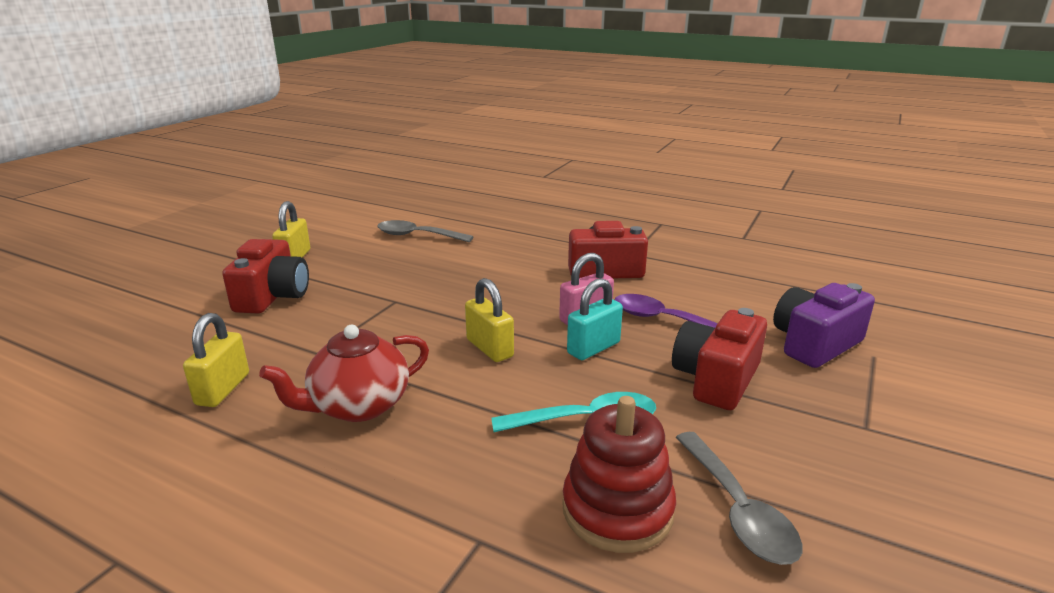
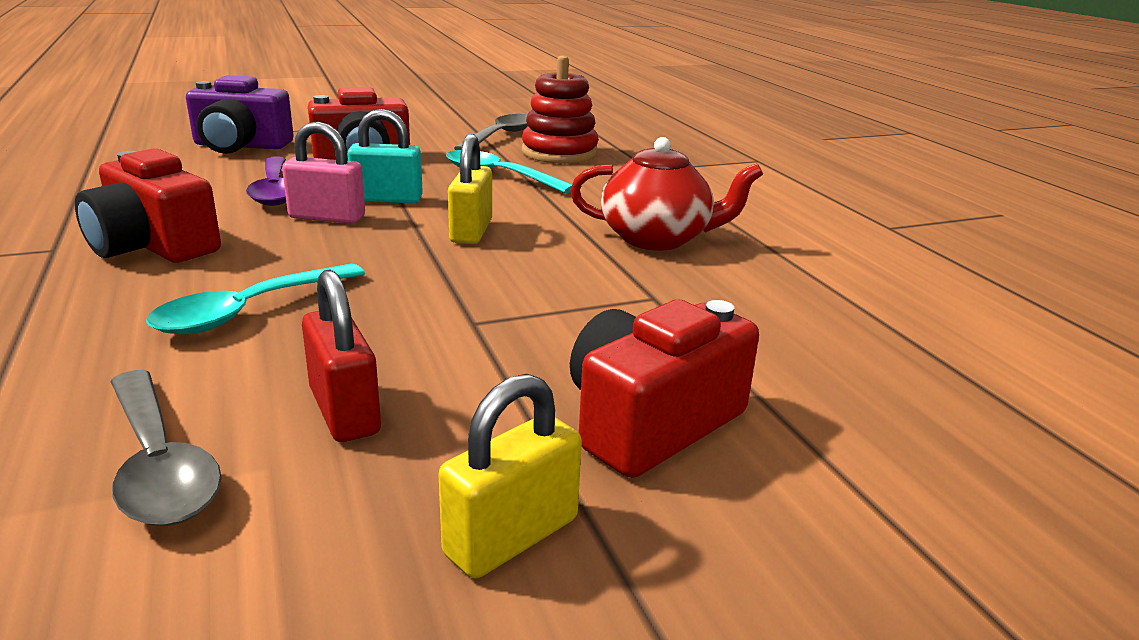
camera: 140 degrees left, 0 degrees up
(223, 389) = (790, 300): yellow padlock -> none
(390, 260) = (344, 411): none -> red padlock
(493, 268) = (249, 311): none -> turquoise spoon

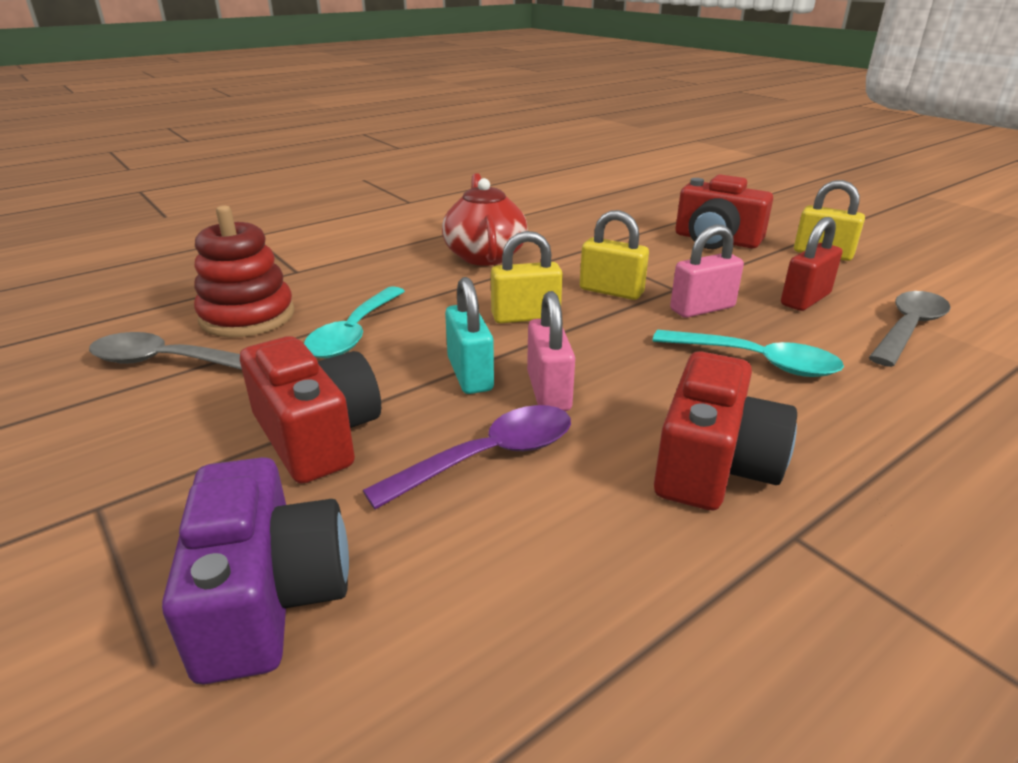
camera: 105 degrees left, 5 degrees up
(399, 321) = (702, 309): none -> pink padlock
(497, 282) = (611, 291): none -> yellow padlock

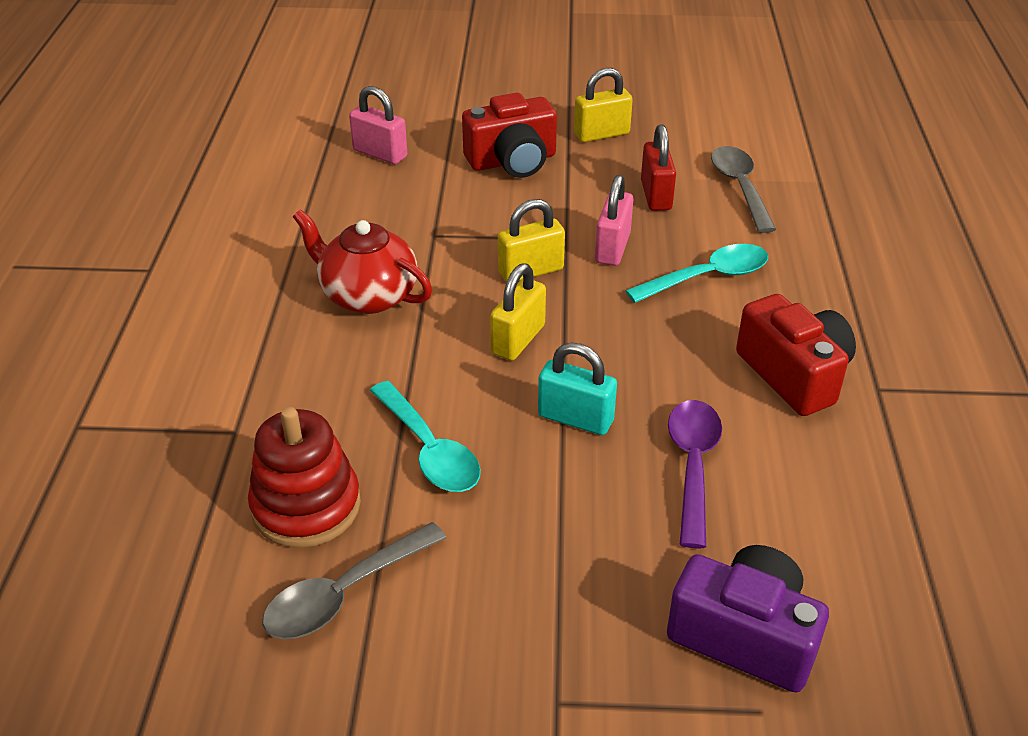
camera: 50 degrees left, 10 degrees up
(317, 435) = (577, 541): red camera -> none
(548, 391) = (642, 393): pink padlock -> pink padlock (380, 154)

